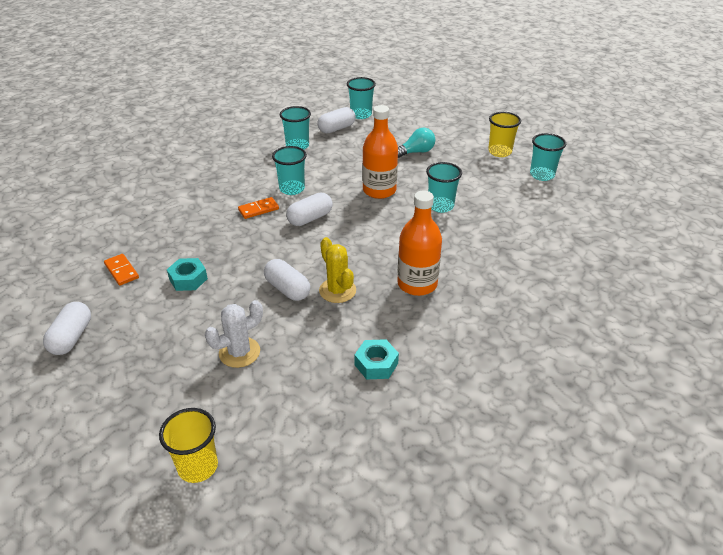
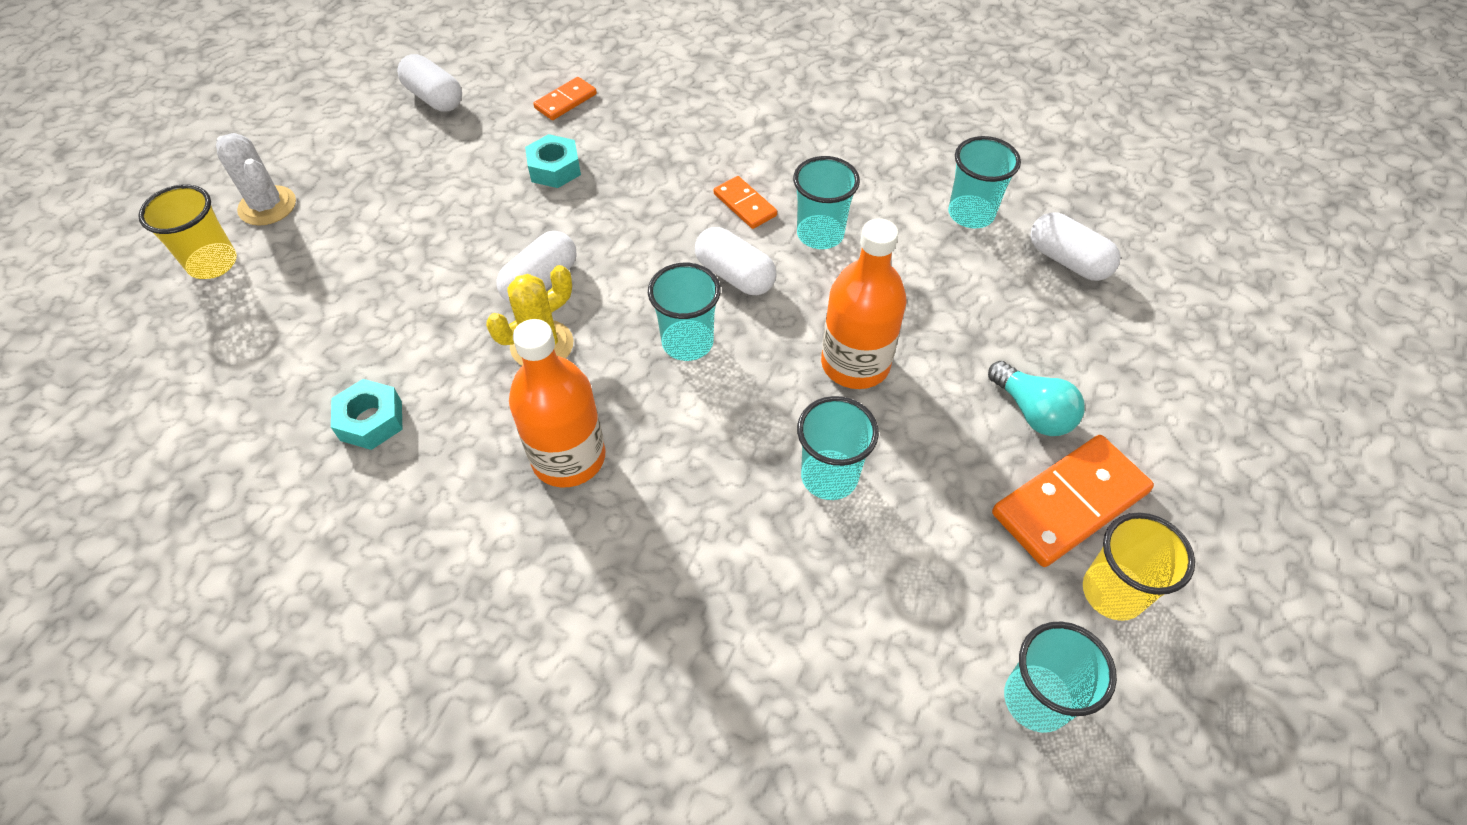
camera: 80 degrees right, 15 degrees up
(72, 337) = (434, 98): white capsule -> white capsule turned 45 degrees clockwise
(239, 352) = (402, 257): white cactus -> white cactus (267, 206)
(361, 114) = (1151, 292): turquoise cup -> turquoise cup (687, 342)
(461, 152) = (1070, 503): none -> orange domino

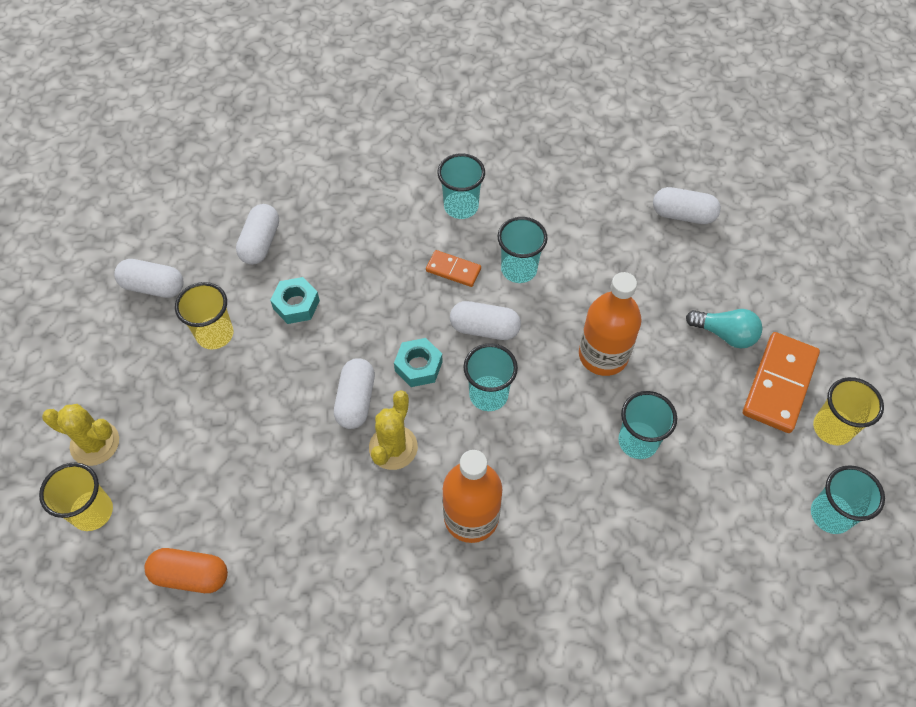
camera: 30 degrees left, 5 degrees up
(245, 365) = (191, 575): none -> orange capsule
(267, 206) = (95, 443): white cactus -> yellow cactus
(371, 421) = (318, 565): turquoise nut -> turquoise nut (418, 366)
(455, 161) = (215, 334): none -> yellow cup
(565, 101) = (261, 243): orange domino -> white capsule
(971, 214) = (604, 207): turquoise cup -> turquoise cup (461, 206)

